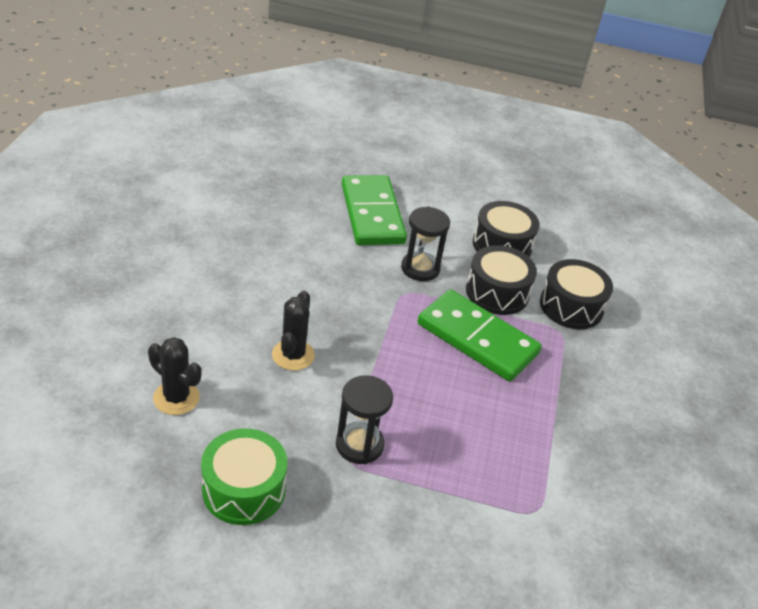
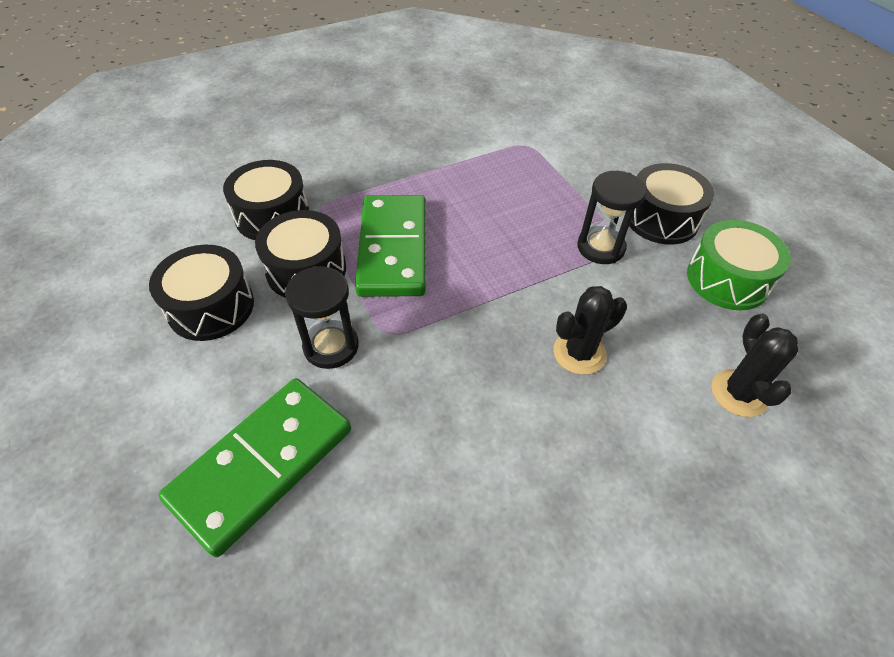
camera: 125 degrees left, 10 degrees up
(344, 515) = (661, 219): none -> black drum

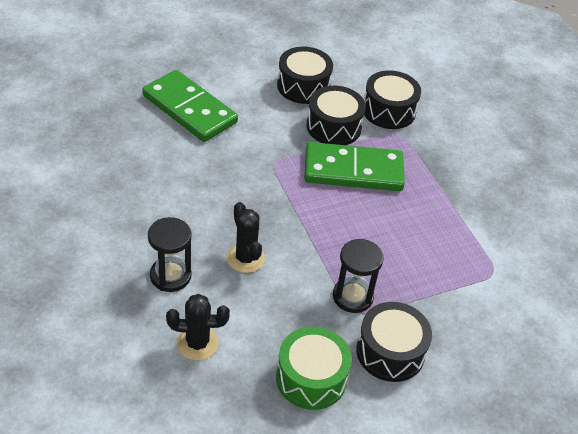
camera: 90 degrees right, 5 degrees down
(331, 346) = (266, 136): black hourglass -> black hourglass (170, 276)

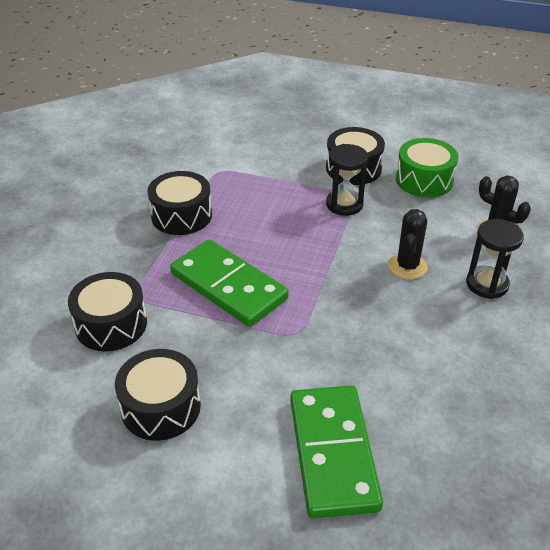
camera: 135 degrees left, 5 degrees down
(334, 127) = (191, 338): black drum -> black drum (181, 215)

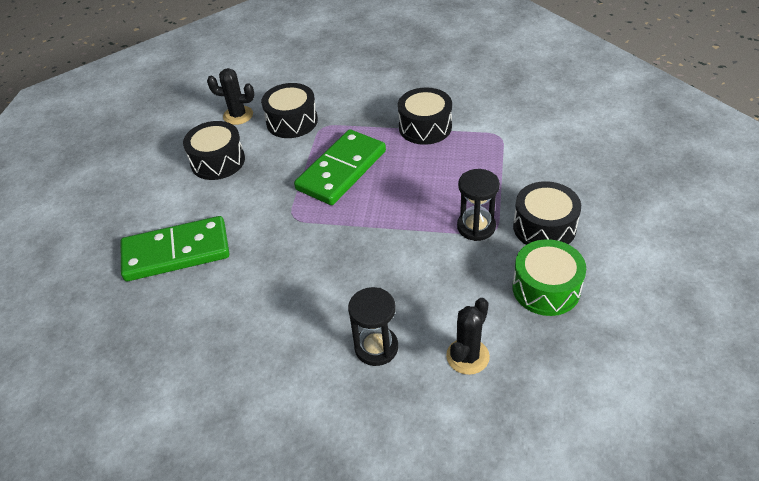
camera: 85 degrees right, 5 degrees up
(407, 266) = (390, 282): black cactus -> black cactus (238, 115)

